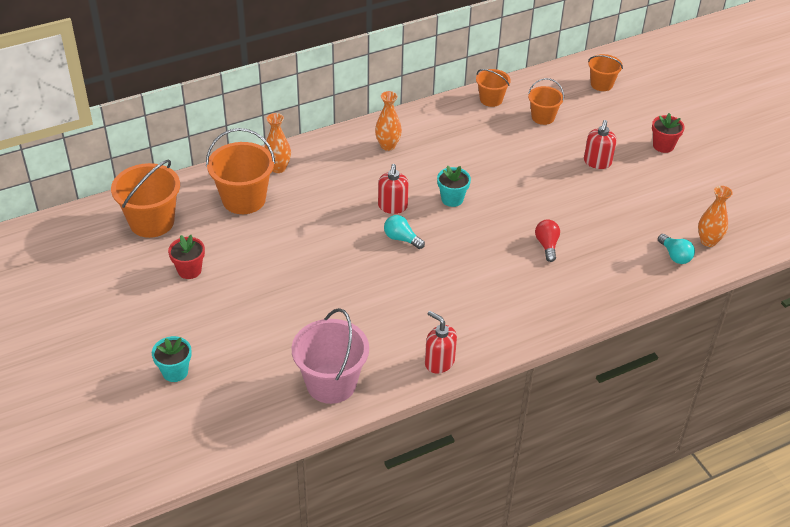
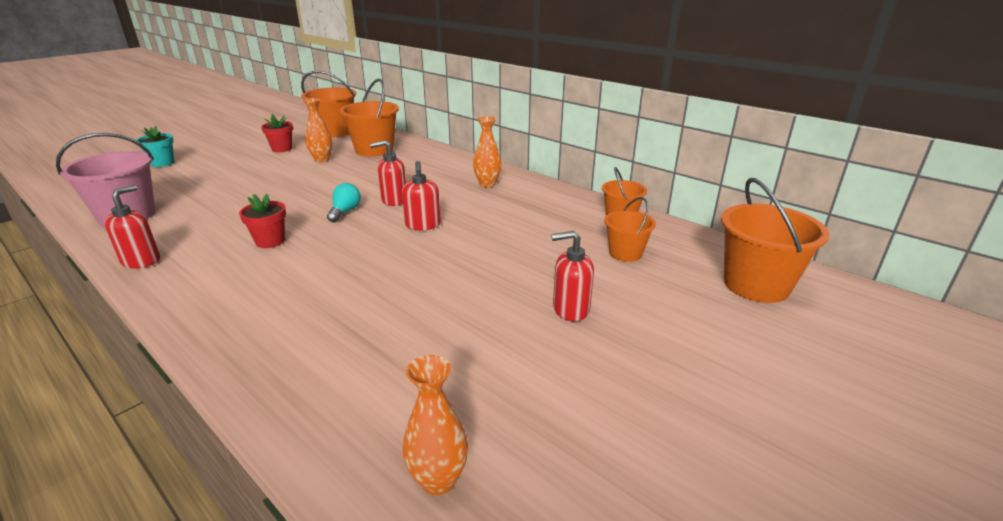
camera: 70 degrees right, 15 degrees down
(278, 168) = (421, 153): orange vase -> orange vase (322, 159)
(452, 199) = (423, 225): turquoise flower pot -> red soap dispenser
(547, 245) = (362, 296): red light bulb -> none
(601, 84) = (756, 285): orange bucket -> orange bucket, size x1.72
(663, 146) = (677, 370): red flower pot -> red flower pot (270, 241)
(675, 256) = (377, 434): turquoise light bulb -> none

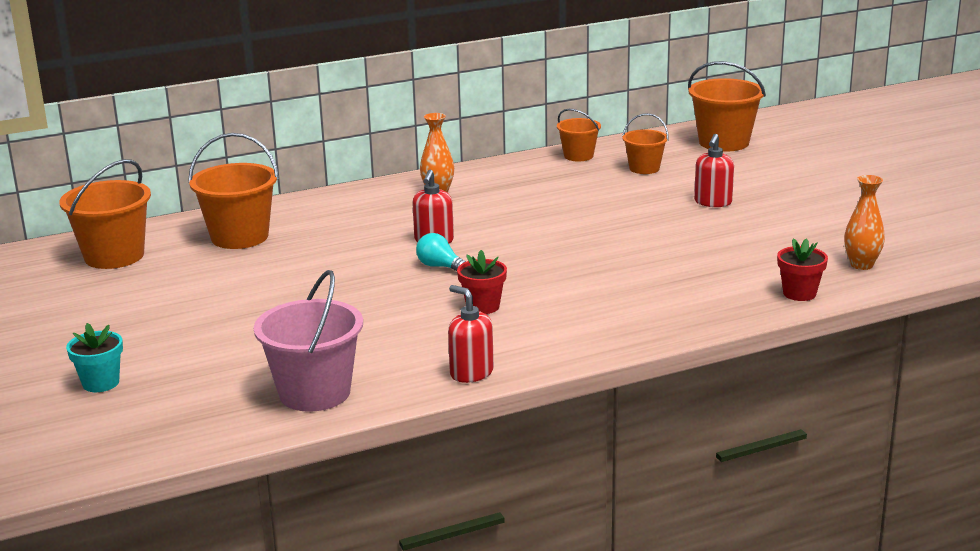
camera: 65 degrees left, 5 degrees down
(282, 149) = (150, 295): red flower pot -> red flower pot (799, 293)
(322, 159) = (237, 270): orange vase -> none
(423, 225) = (514, 234): red soap dispenser -> none

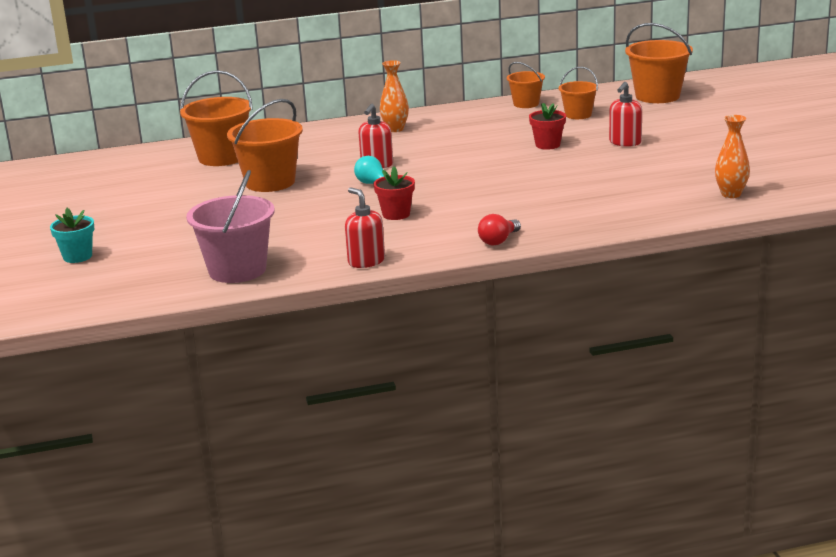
camera: 10 degrees right, 0 degrees up
(114, 256) = (119, 168): orange bucket -> orange bucket (270, 182)
(620, 337) = (498, 241): none -> red light bulb
(799, 293) = (665, 214): red flower pot -> red flower pot (547, 145)

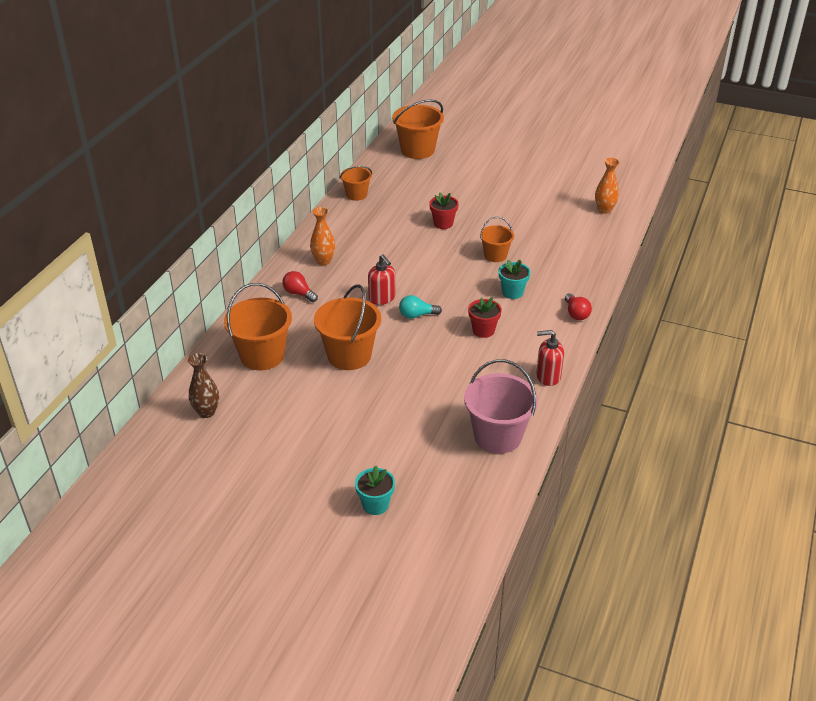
camera: 55 degrees left, 15 degrees up
(122, 167) = (206, 412): none -> brown vase
(330, 138) = (299, 293): none -> red light bulb
(483, 205) = (512, 292): none -> turquoise flower pot
(578, 115) = (407, 189): orange bucket -> orange bucket (495, 255)
(625, 142) = (479, 198): red soap dispenser -> none

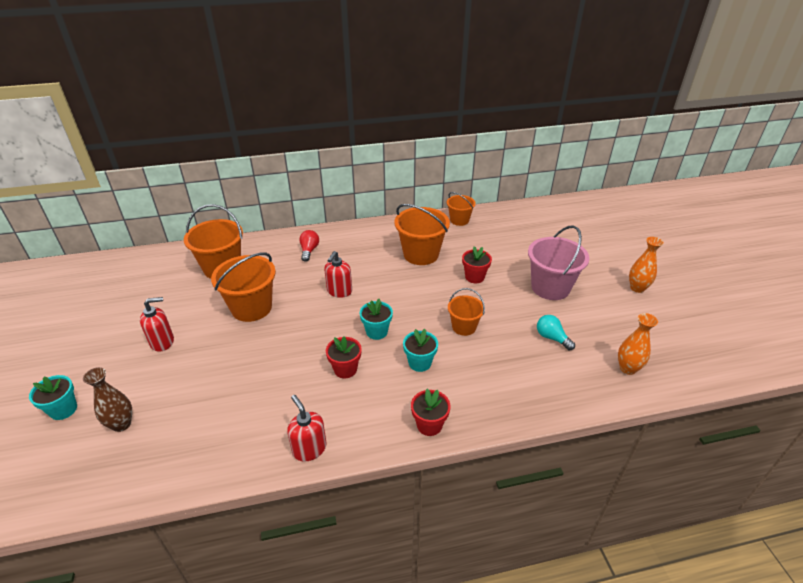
camera: 55 degrees right, 0 degrees up
(206, 412) = (143, 273): brown vase -> brown vase (121, 424)
(323, 261) = (359, 243): orange vase -> orange vase (637, 288)
(340, 423) = (162, 342): none -> red soap dispenser
(417, 150) = (557, 220): orange bucket -> orange bucket (421, 254)
(417, 315) = (333, 319): turquoise light bulb -> turquoise light bulb (552, 338)
(456, 299) = (377, 332): none -> turquoise flower pot
(498, 436) = (193, 451): pink bucket -> pink bucket (550, 287)
(576, 314) = (429, 425): red light bulb -> red flower pot

